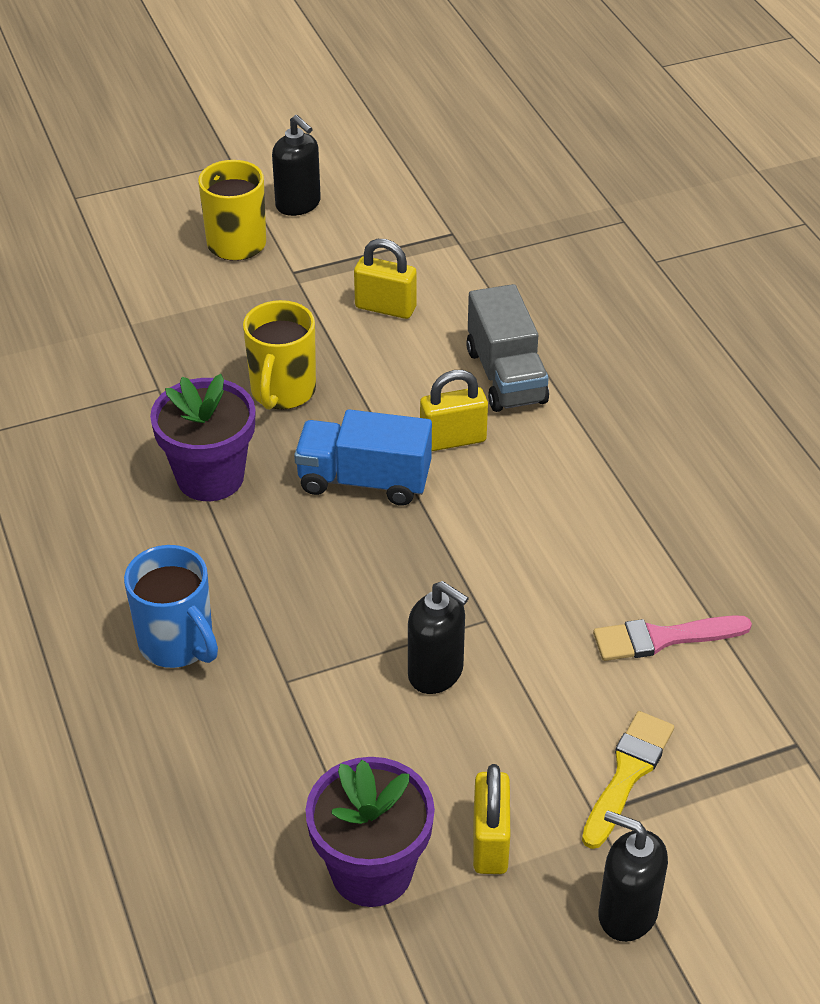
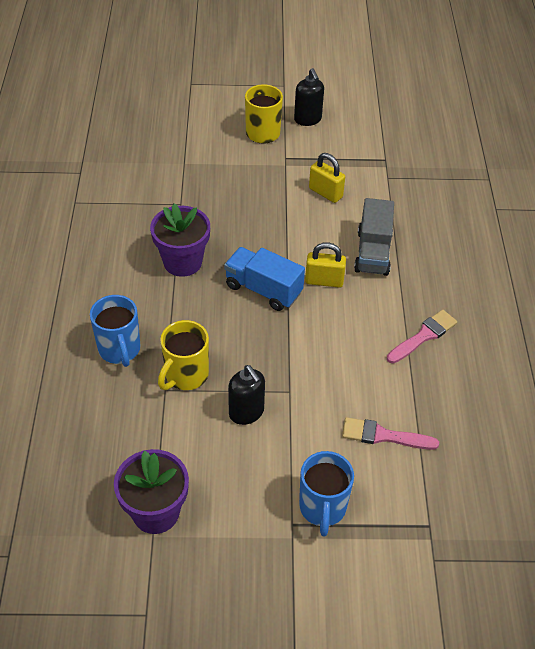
camera: 20 degrees right, 5 degrees up
(282, 392) = (245, 225): yellow mug -> yellow mug (185, 375)
(490, 842) = (226, 519): yellow padlock -> none
(627, 774) = (322, 508): yellow brush -> blue mug
(627, 913) = (280, 588): black soap dispenser -> none
(646, 475) = (423, 336): none -> pink brush

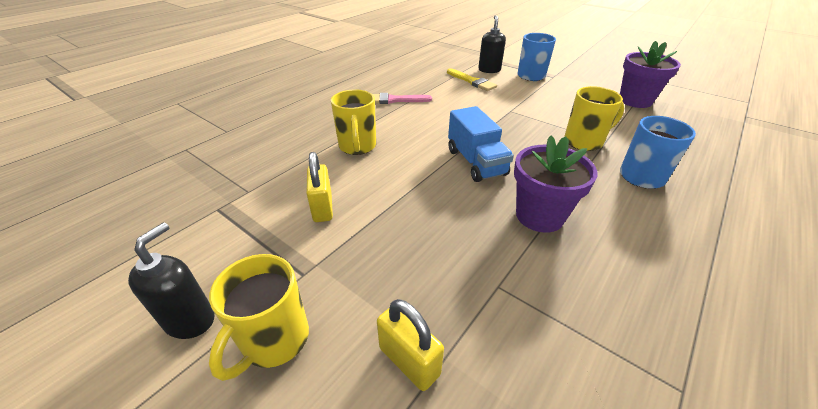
camera: 140 degrees left, 10 degrees down
(246, 412) = (548, 112): black soap dispenser -> black soap dispenser (489, 70)
(324, 281) = (419, 147): yellow padlock -> yellow padlock (409, 361)
(372, 252) = (357, 146): grey truck -> yellow mug
(383, 436) = (472, 81): pink brush -> yellow brush

